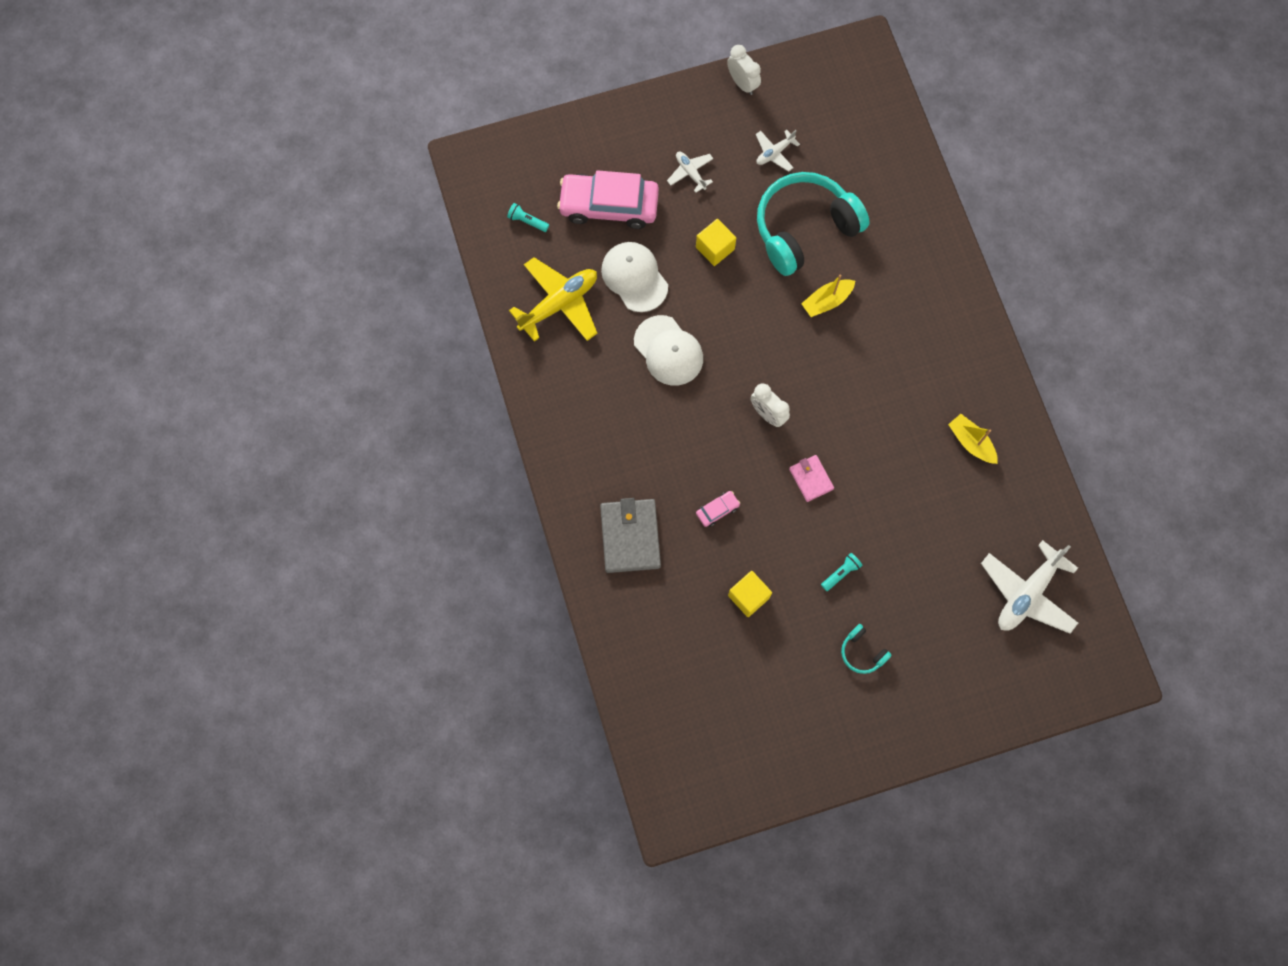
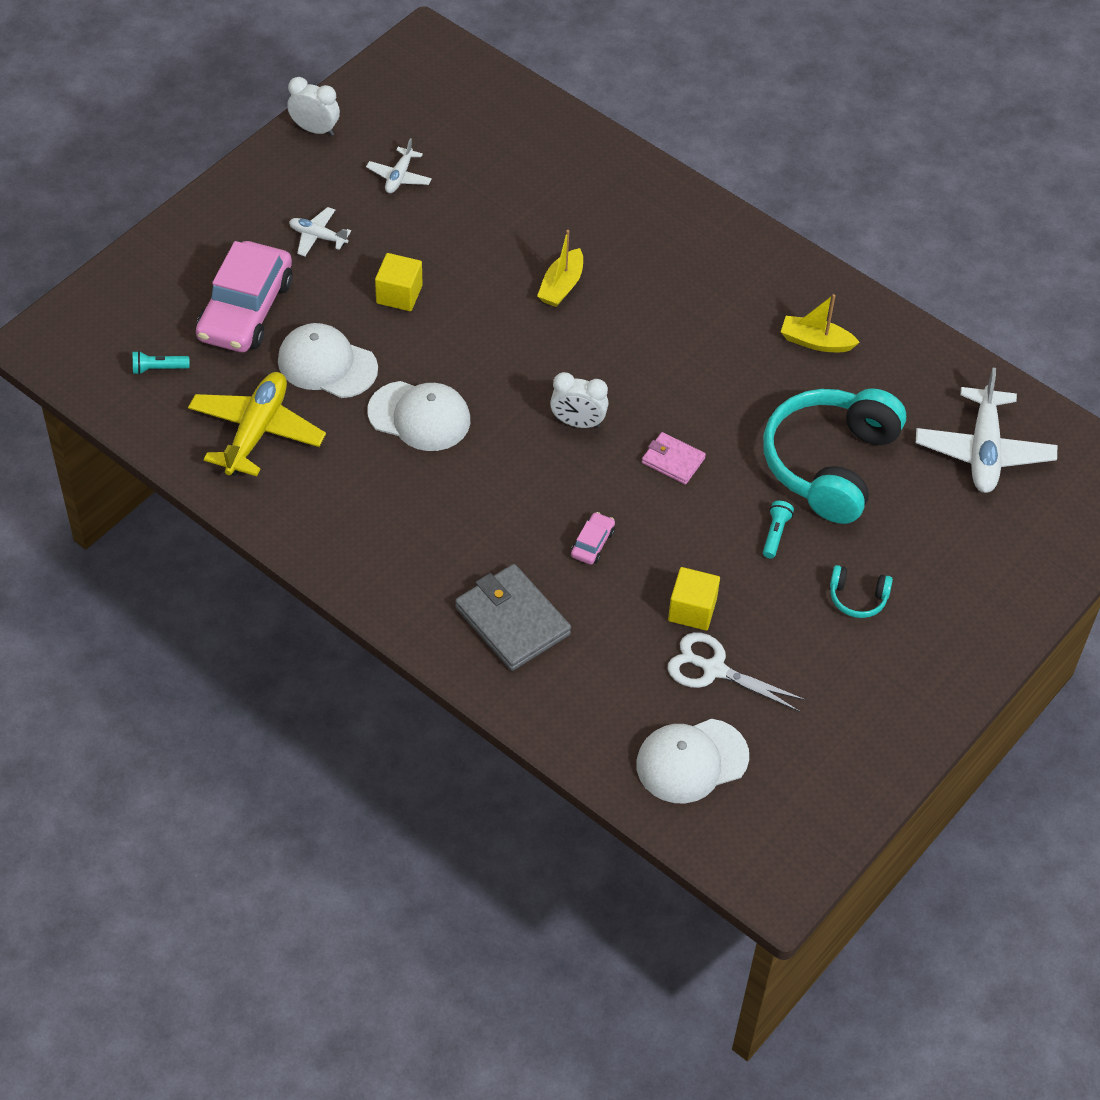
camera: 35 degrees left, 20 degrees down
(609, 206) = (246, 310): pink car -> pink car turned 45 degrees counterclockwise
(676, 703) = (691, 761): none -> white cap
(733, 647) = (714, 669): none -> white scissors
(804, 229) = (485, 231): turquoise headphones -> turquoise headphones (829, 464)

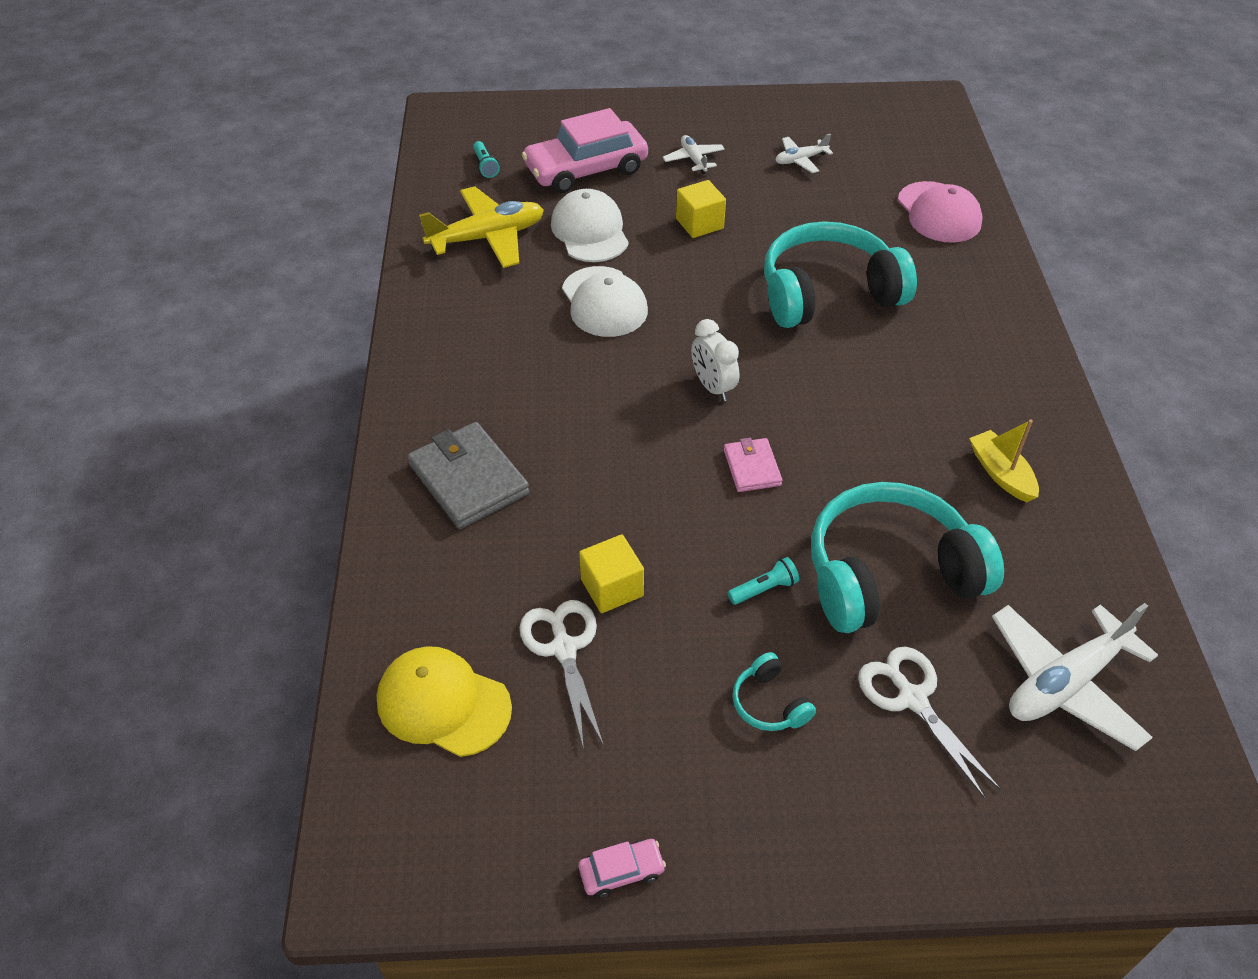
camera: 50 degrees right, 5 degrees down
(158, 368) = (485, 166): turquoise flashlight -> turquoise flashlight turned 150 degrees counterclockwise
(315, 129) = (780, 104): white clock -> none
(512, 621) = (468, 479): grey wallet -> grey wallet turned 45 degrees counterclockwise
(554, 154) = (939, 213): none -> pink cap
(561, 286) = (828, 293): yellow boat -> turquoise headphones
(592, 543) = (604, 475): pink car -> pink car (621, 871)
(691, 761) = (443, 704): white cap -> yellow cap
(922, 529) = (912, 698): none -> white scissors

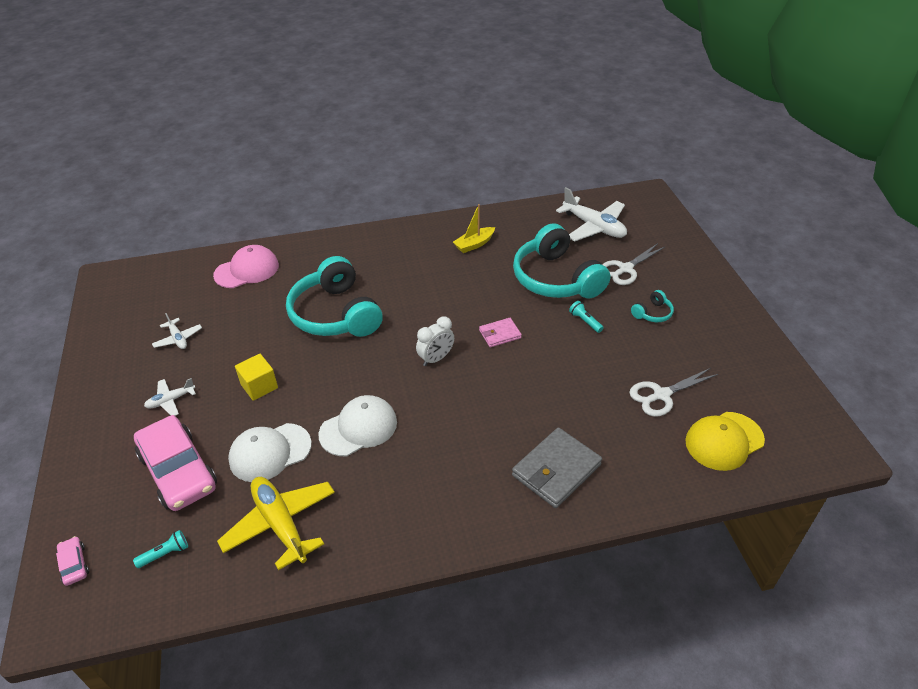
camera: 100 degrees left, 5 degrees down
(443, 704) = (724, 441): yellow cap -> yellow cap turned 45 degrees clockwise
(612, 587) = (611, 382): yellow cube -> none
(621, 871) = (767, 352): pink car -> pink car (74, 564)

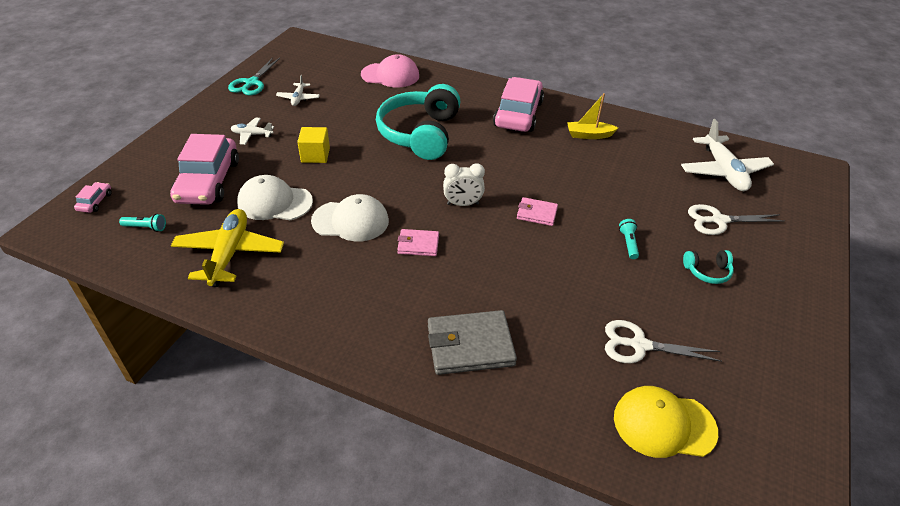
camera: 35 degrees right, 0 degrees up
(107, 347) = (251, 83): none -> turquoise scissors
(400, 253) = (518, 114): none -> pink car
(436, 414) = (418, 245): none -> pink wallet
(556, 279) = (637, 196): turquoise headphones -> none

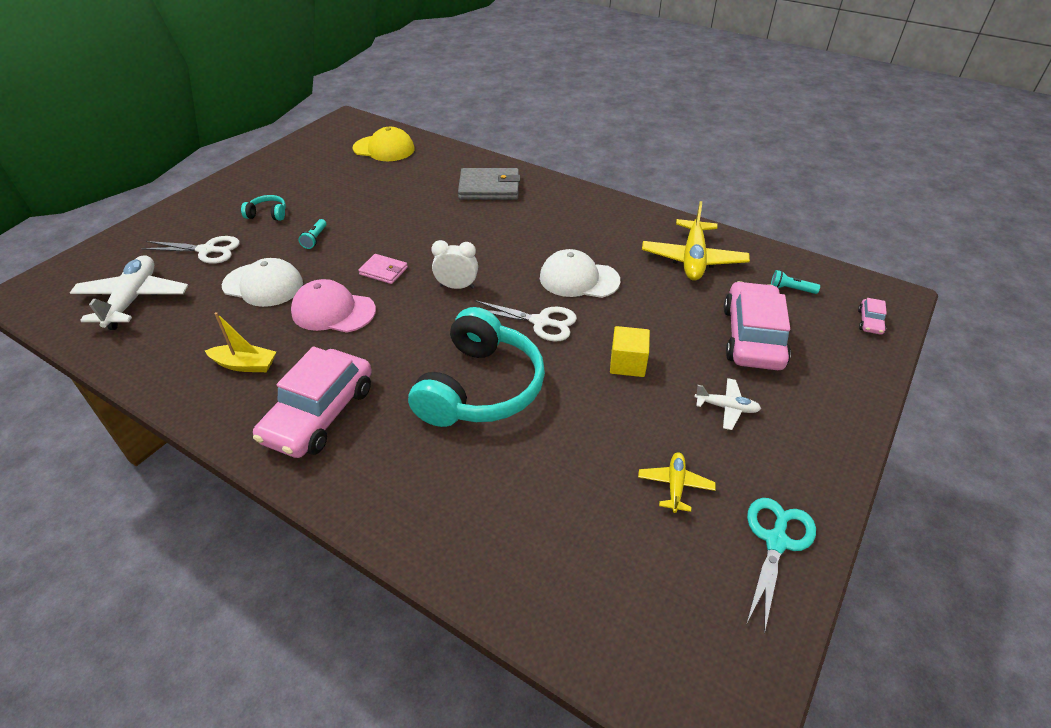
camera: 170 degrees left, 0 degrees up
(274, 202) = (664, 305): white cap -> white cap (263, 285)
(298, 98) = (675, 485): white plane -> yellow plane
(390, 75) = (506, 540): pink cap -> pink cap (333, 311)
(418, 245) = (513, 253): pink wallet -> none
(639, 345) = (367, 179): white scissors -> white scissors (541, 322)

